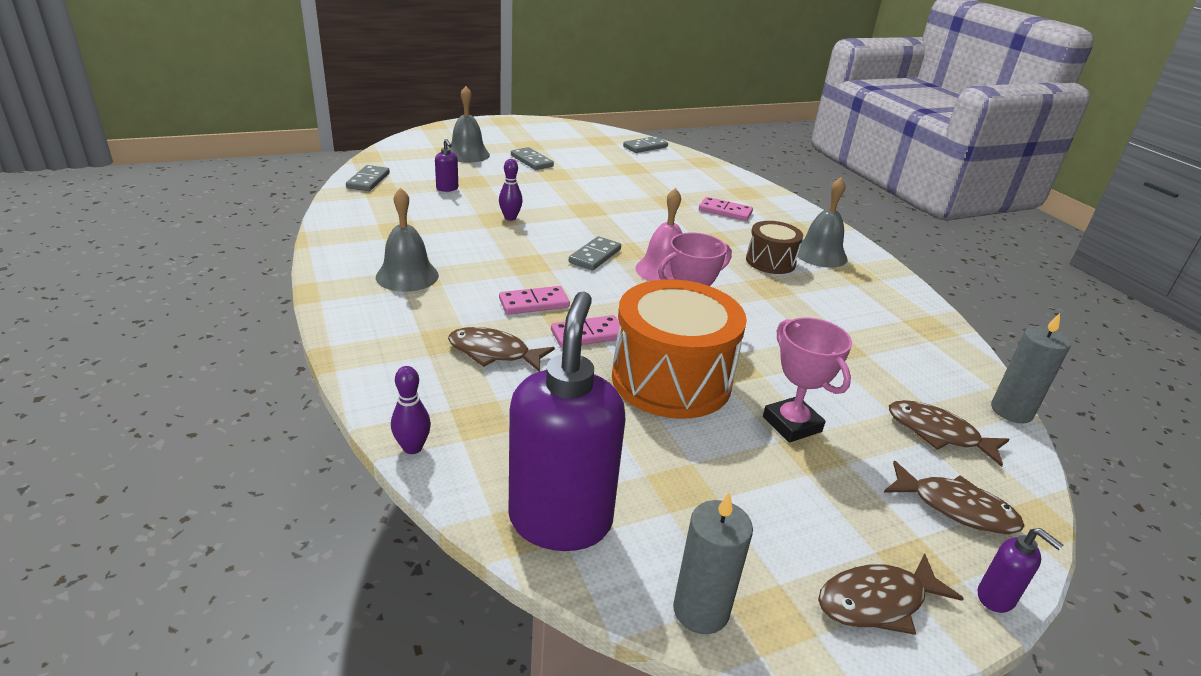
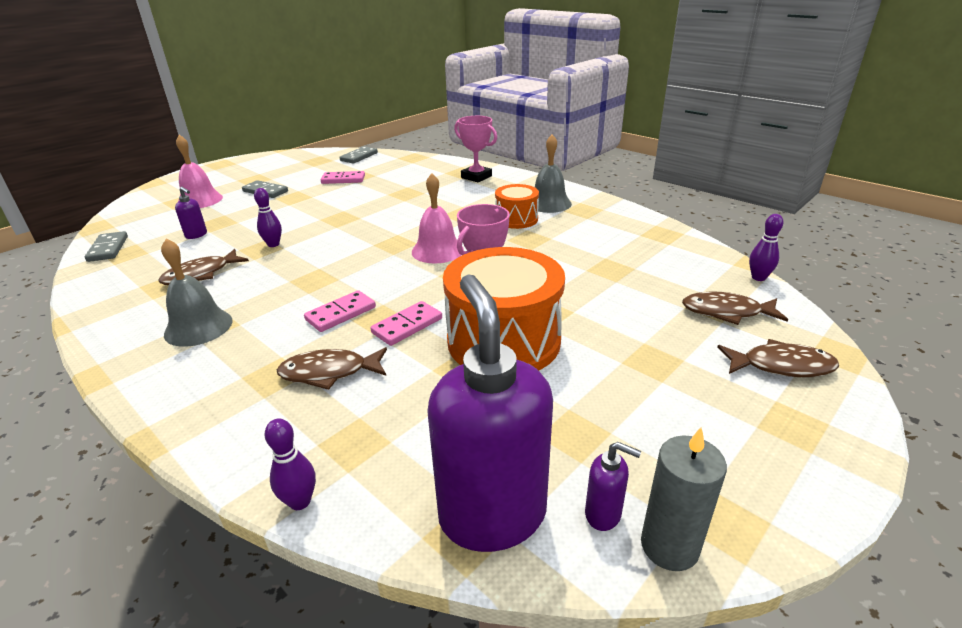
camera: 20 degrees left, 0 degrees up
(467, 154) = (200, 200): grey bell -> pink bell
(595, 256) = (371, 255): grey domino -> none
(725, 211) = (456, 190): pink domino -> pink domino (343, 180)
(770, 262) = (516, 219): brown drum -> orange drum
(792, 424) = (622, 344): pink trophy -> pink trophy (476, 177)
(877, 601) = (789, 470): brown fish -> brown fish (201, 274)
(996, 598) = (860, 427): purple soap dispenser -> purple soap dispenser (603, 514)
(1011, 411) = (758, 277): grey candle -> purple bowling pin

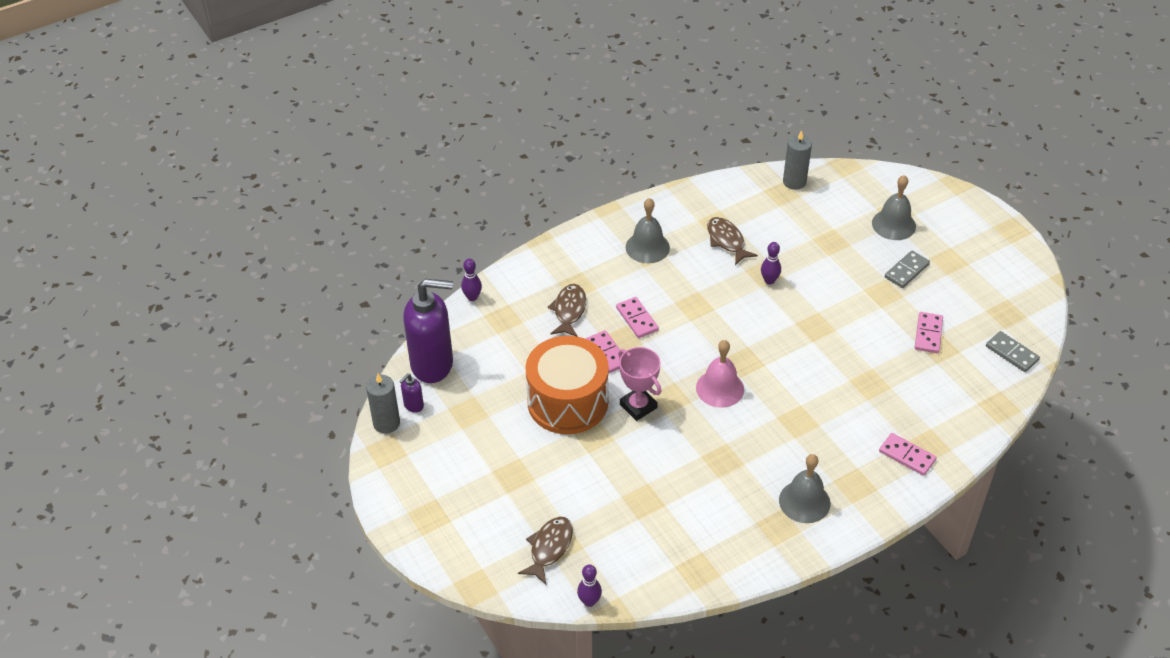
camera: 105 degrees right, 15 degrees up
(108, 249) = (794, 182): grey domino -> grey candle
(196, 235) = (806, 231): purple soap dispenser -> none
(200, 200) = (893, 224): pink bell -> grey bell
(476, 177) = (907, 456): pink trophy -> pink domino
(516, 219) = (770, 462): orange drum -> none
(781, 366) = (478, 544): brown fish -> none

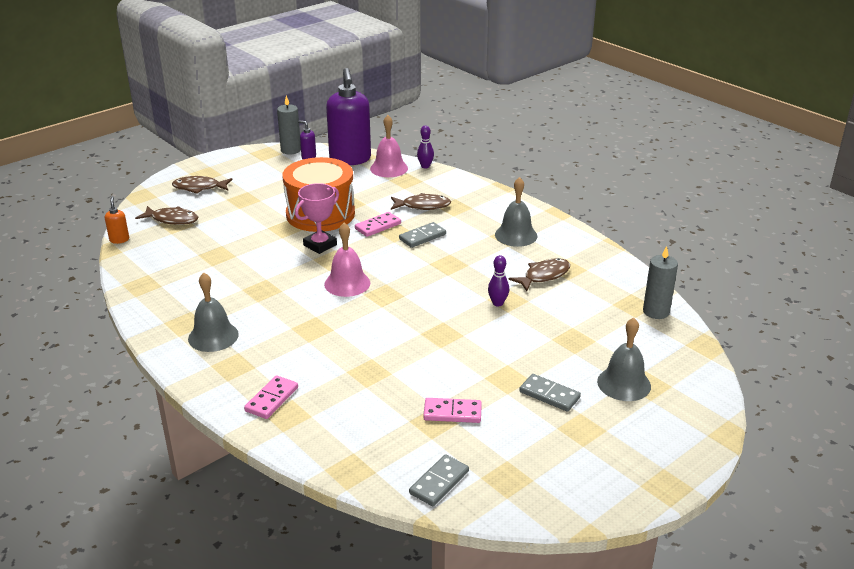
camera: 80 degrees right, 15 degrees down
(468, 330) = (389, 168): none -> pink bell
(469, 522) = (199, 188): none -> brown fish
(589, 601) = (119, 240): purple bowling pin -> orange soap dispenser
(637, 319) = (422, 237): pink domino -> grey domino

